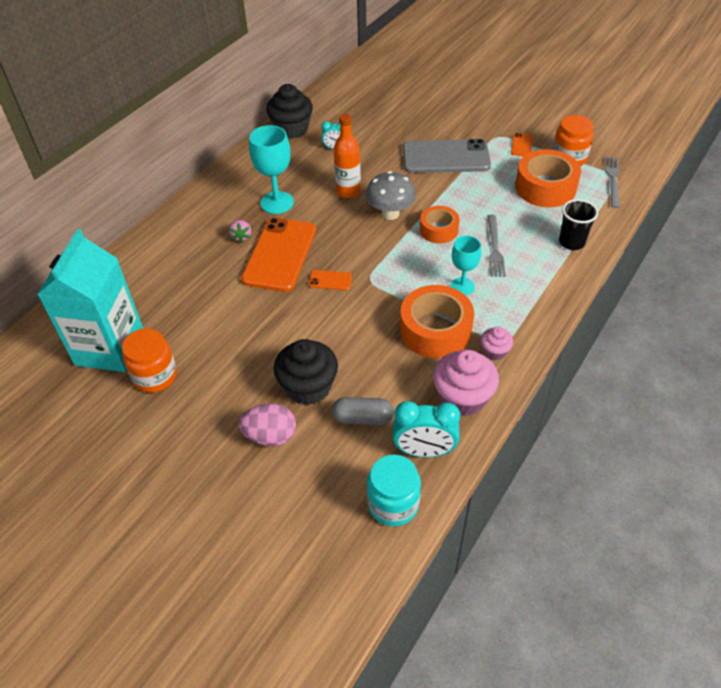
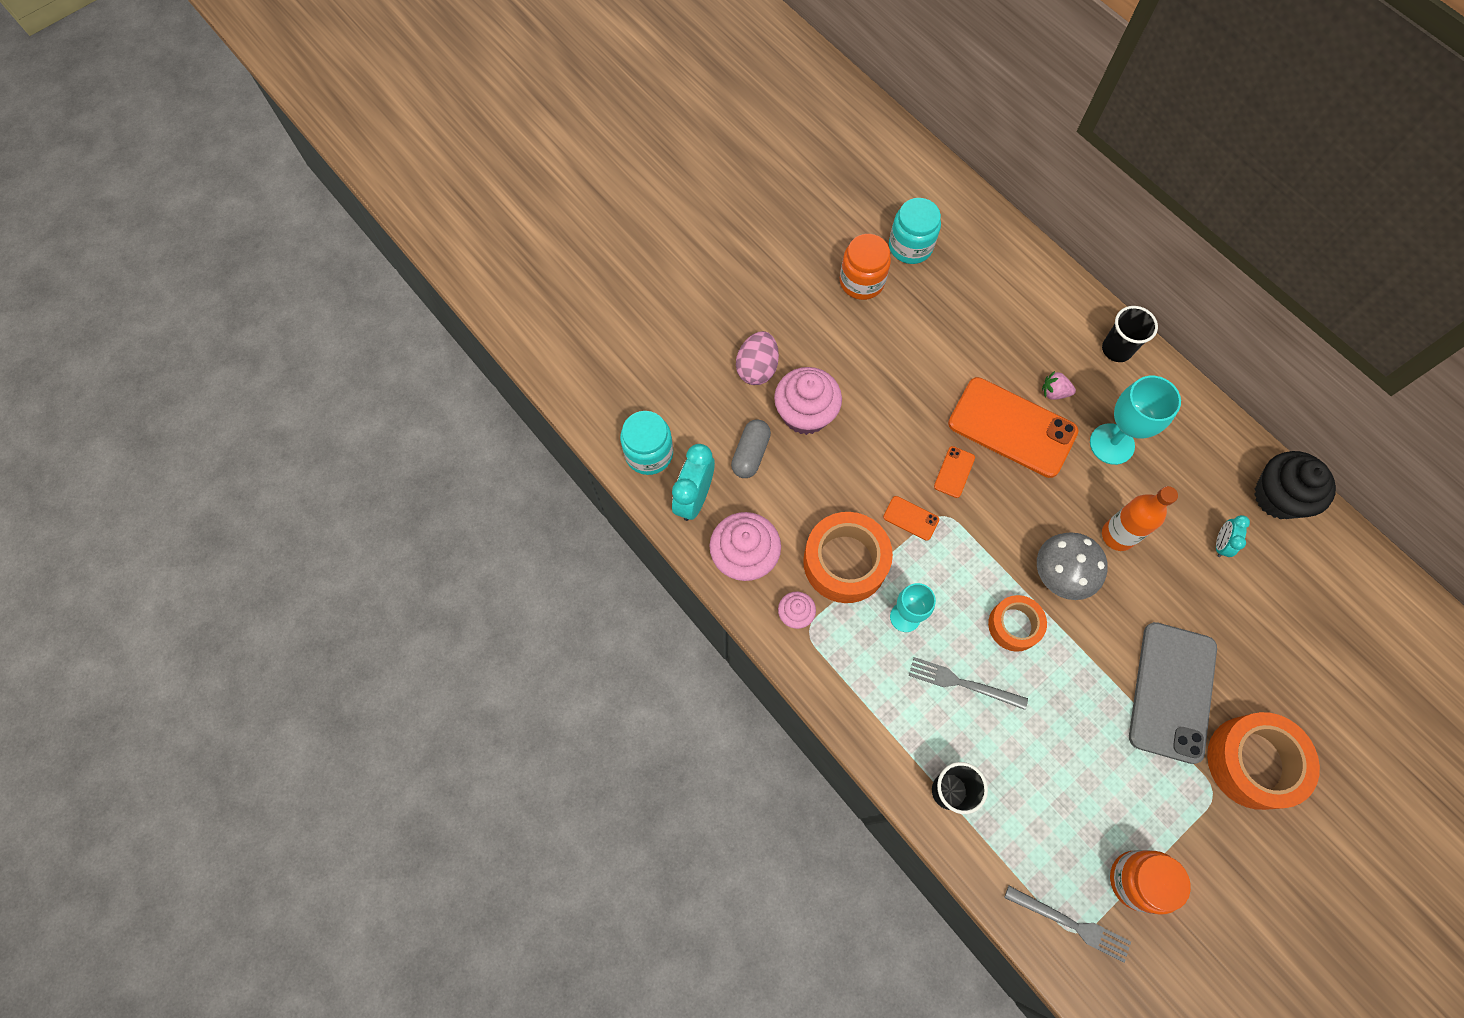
camera: 105 degrees right, 20 degrees up
(110, 348) = (910, 246): turquoise carton -> turquoise jar
(194, 210) = (1116, 349): none -> black cup
(308, 387) = (805, 413): black cupcake -> pink cupcake
(521, 145) = (1183, 820): orange phone -> orange phone (911, 518)
(545, 187) = (1073, 809): orange tape -> orange tape (1252, 762)

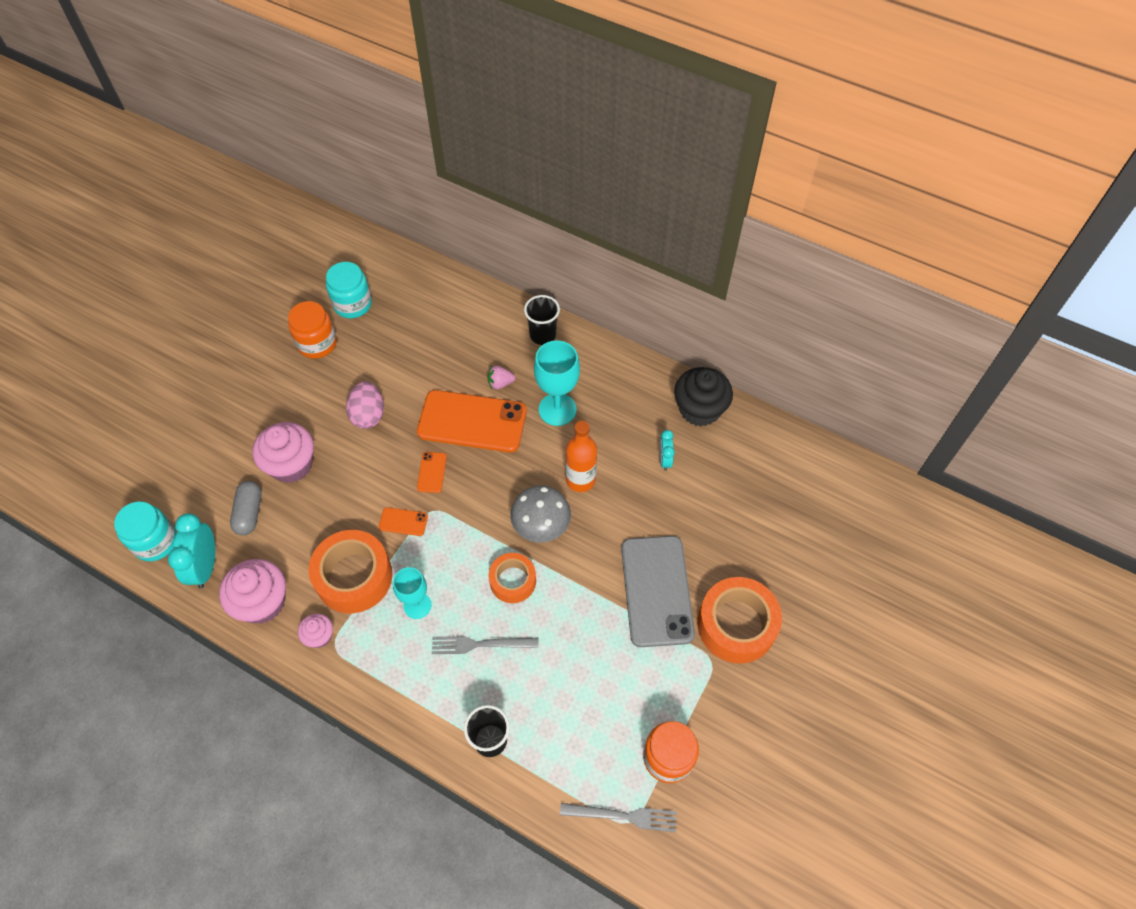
camera: 20 degrees left, 10 degrees down
(757, 368) = (240, 440): pink egg -> pink egg (368, 415)

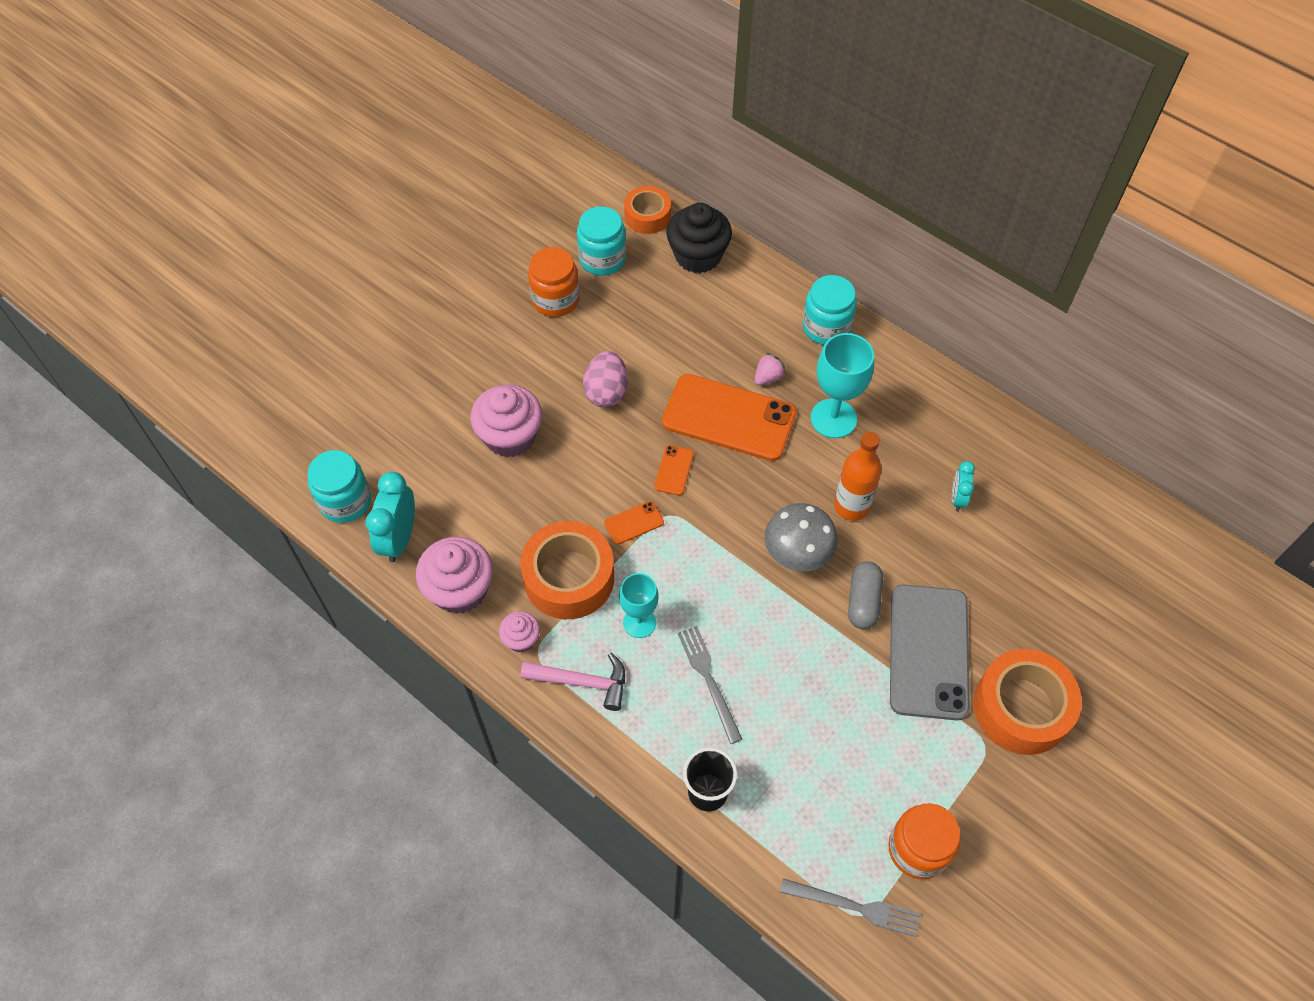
camera: 10 degrees right, 0 degrees up
(249, 513) = (455, 485): grey capsule -> grey capsule (863, 601)
(375, 664) = (583, 682): none -> pink hammer
(403, 522) = (634, 523): orange phone -> orange phone turned 45 degrees counterclockwise
(480, 644) = (708, 680): grey fork -> grey fork turned 60 degrees clockwise
(500, 383) = (768, 377): pink strawberry -> pink strawberry turned 135 degrees clockwise
(513, 581) = (756, 612): orange tape -> orange tape (647, 216)
(542, 335) = (826, 327): black cup -> turquoise jar
(699, 409) = (1008, 444): black cupcake -> black cupcake (698, 256)

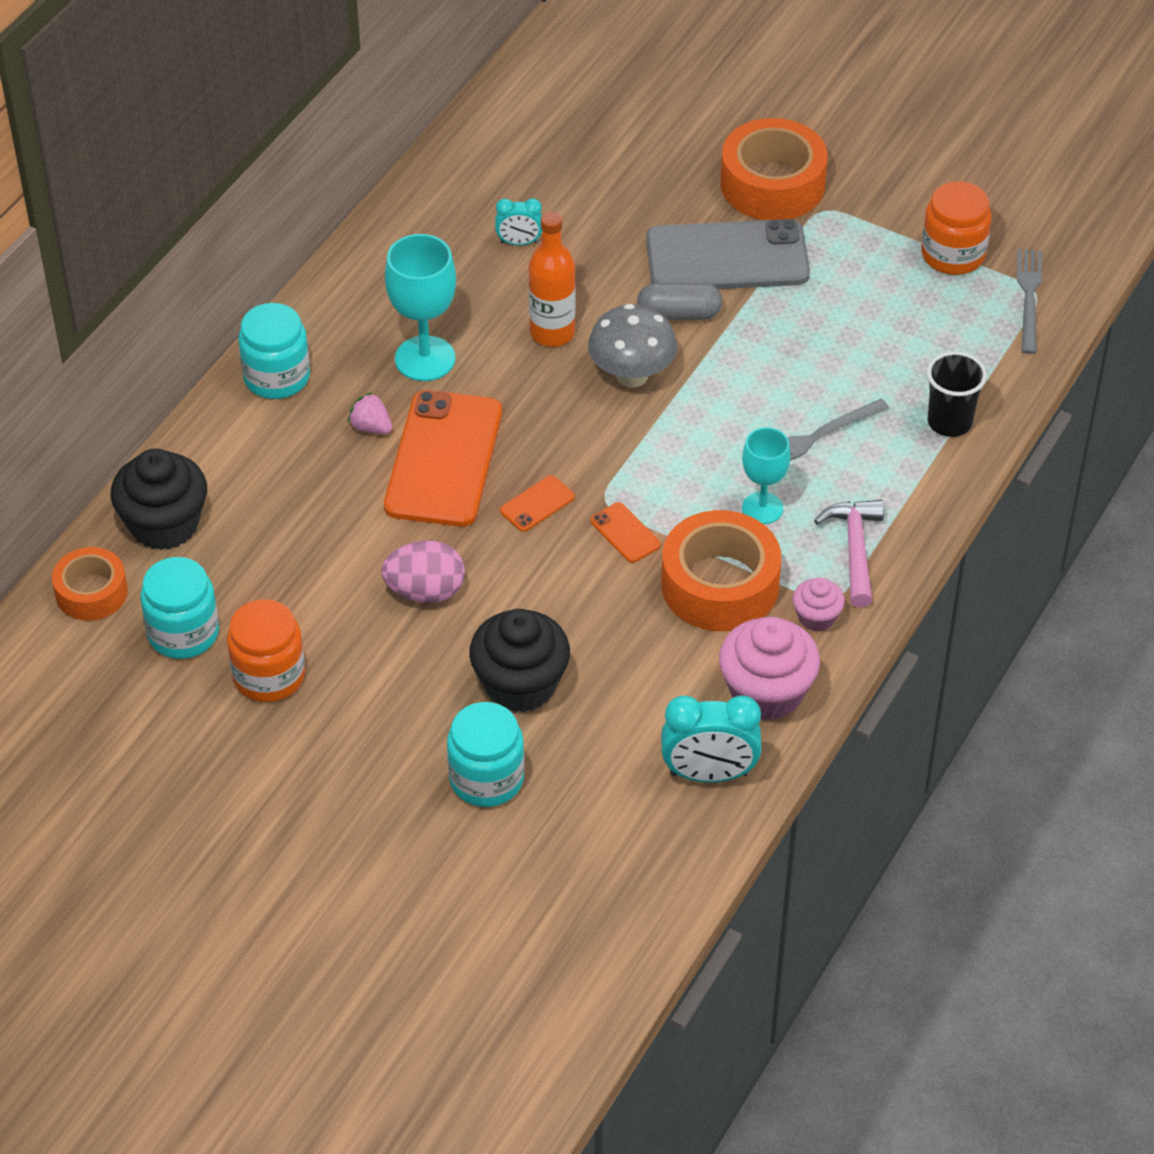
camera: 100 degrees left, 10 degrees down
(345, 501) = (666, 850): turquoise jar -> turquoise jar (486, 779)
(510, 436) = (520, 684): pink cupcake -> black cupcake
(674, 470) = (537, 504): orange phone -> orange phone turned 45 degrees counterclockwise

